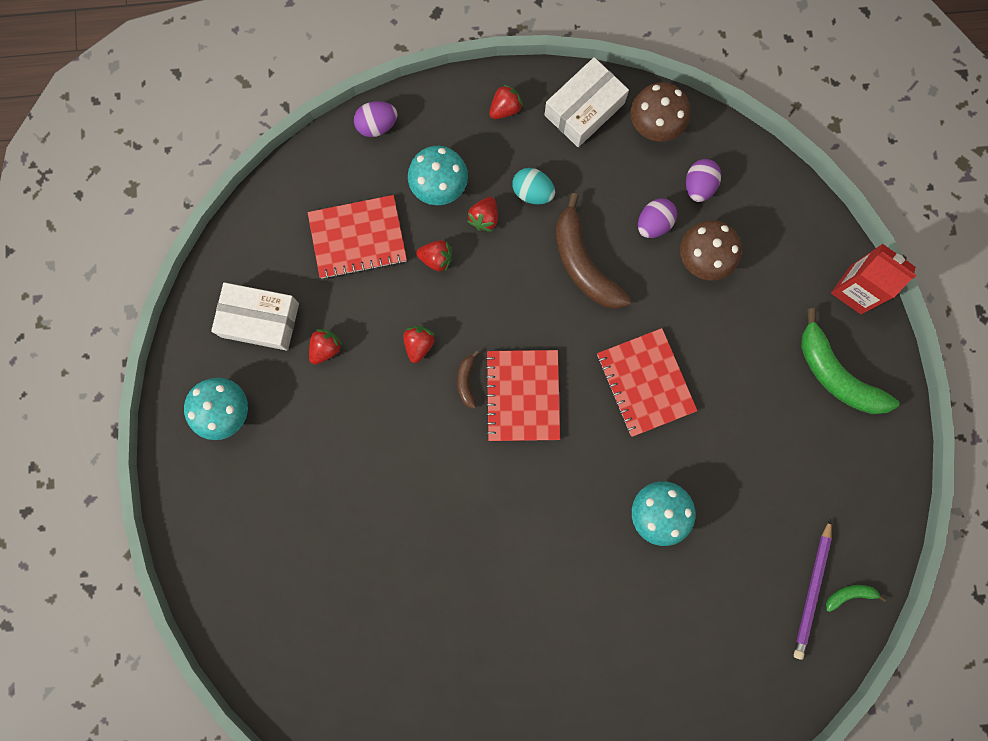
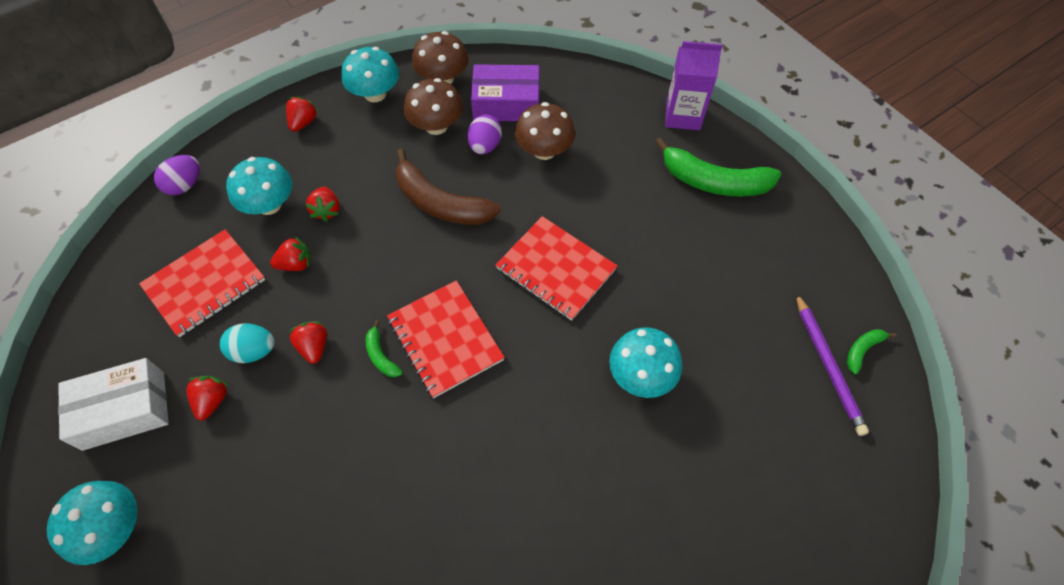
camera: 30 degrees left, 20 degrees down
(466, 381) = (381, 355): brown banana -> green banana
(532, 192) = (362, 171): turquoise egg -> turquoise egg (254, 351)
(584, 109) = (375, 94): white box -> turquoise mushroom
(621, 177) = (436, 126): none -> brown mushroom
(699, 186) = (506, 103): purple egg -> purple box
(855, 289) = (683, 116): red carton -> purple carton

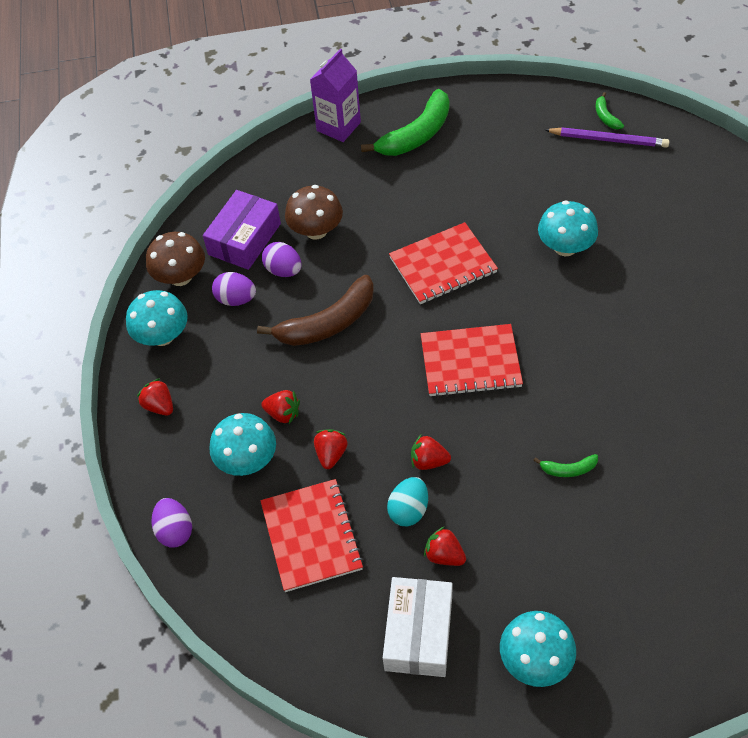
camera: 60 degrees left, 5 degrees down
(381, 355) = (463, 413): green banana -> green banana (568, 469)
(436, 126) = (236, 299): brown mushroom -> purple egg

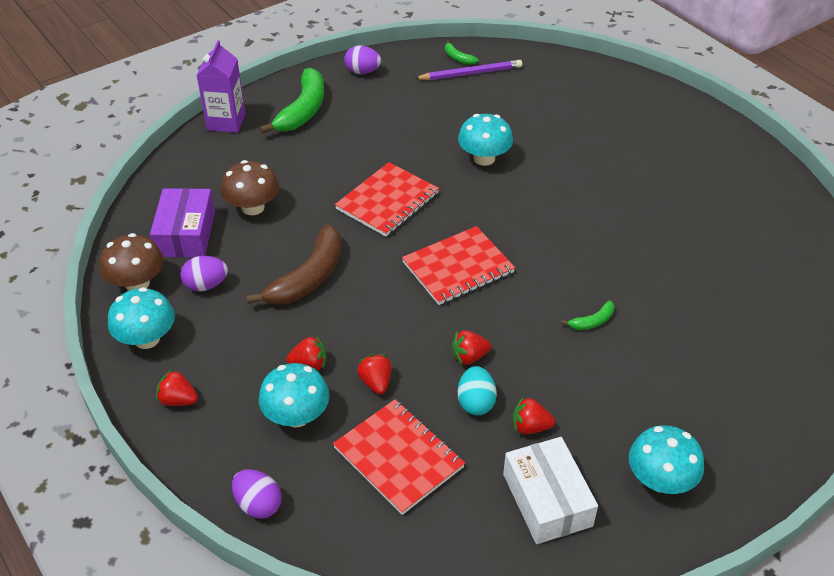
camera: 30 degrees left, 10 degrees down
(283, 270) = (240, 248): purple egg -> purple egg (362, 72)

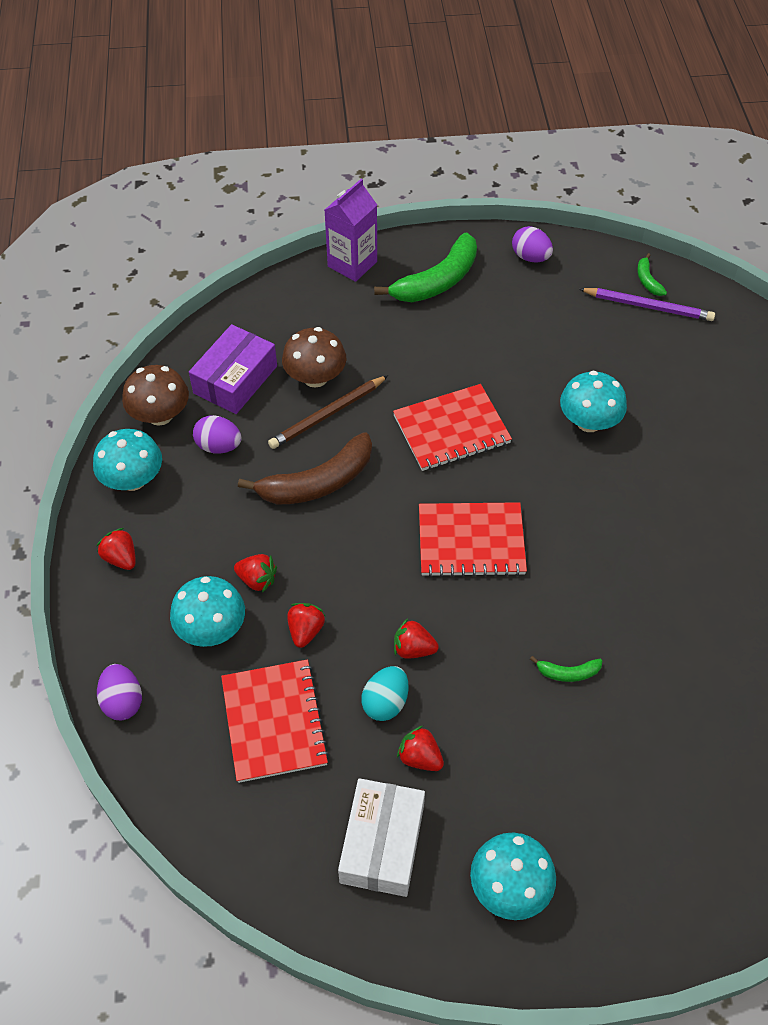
camera: 30 degrees right, 10 degrees up
(282, 228) = (328, 414): none -> brown pencil

